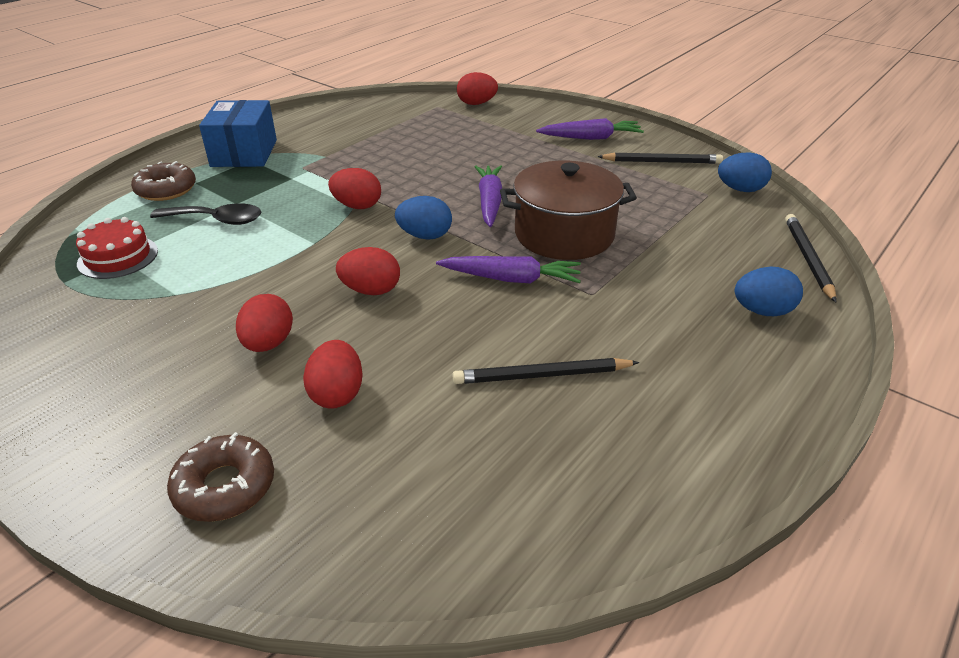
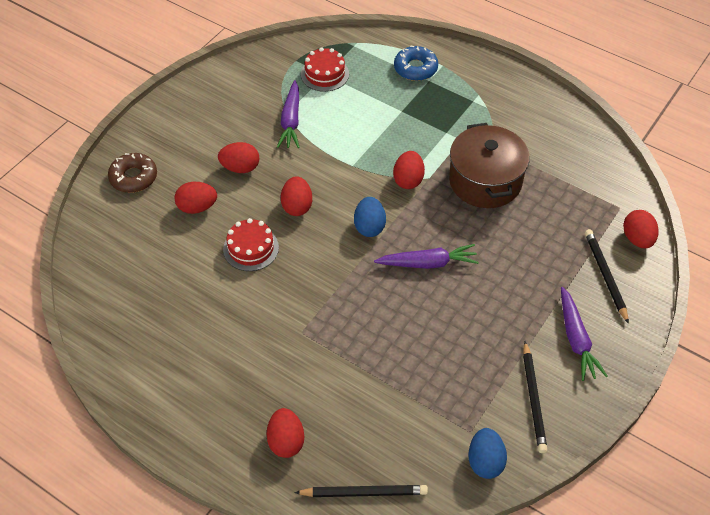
camera: 85 degrees right, 15 degrees up
(166, 189) = (415, 68): brown donut -> blue donut
(216, 220) = (376, 107): black spoon -> none
(244, 153) = (483, 94): blue box -> none
(440, 335) = (251, 248): none -> red cake
(511, 279) = (316, 283): purple carrot -> purple carrot (291, 121)
(542, 375) = (213, 303): black pencil -> black pencil (605, 276)
(564, 234) = (382, 315): brown pot -> brown pot (485, 181)
(762, 311) = (286, 441): blue egg -> red egg

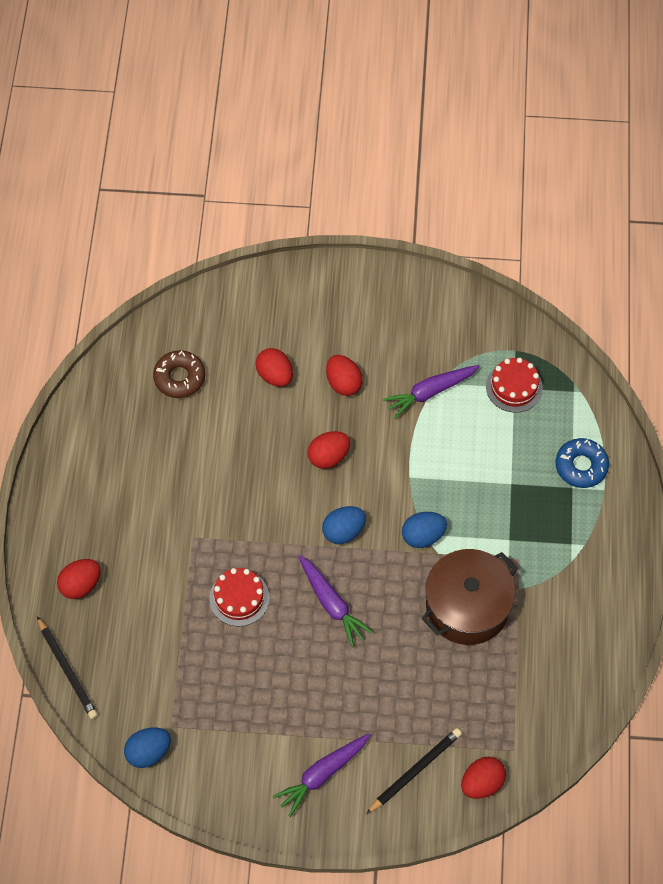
camera: 60 degrees right, 10 degrees up
(133, 177) = (275, 303): brown donut -> brown donut (179, 378)
(251, 248) = (257, 446): red cake -> red cake (239, 598)
(408, 180) = (423, 536): red egg -> blue egg
(533, 399) = (234, 764): black pencil -> none

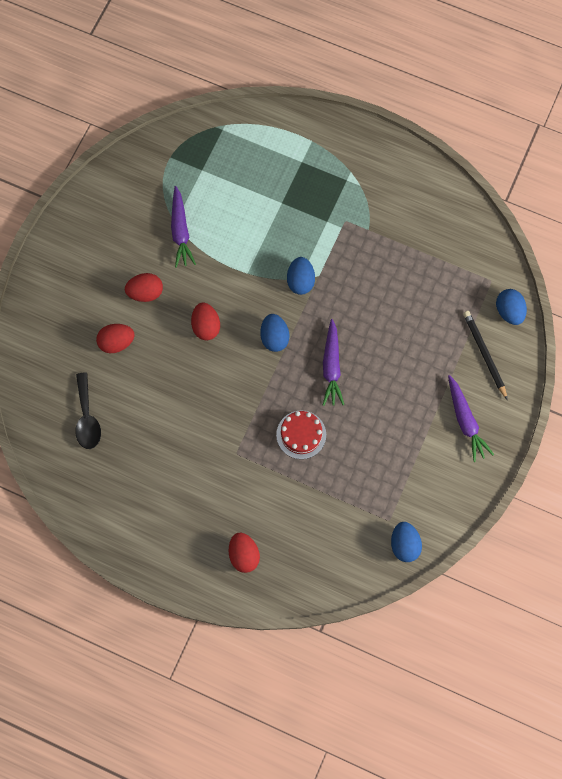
camera: 70 degrees left, 10 degrees up
(67, 670) = (313, 587): black pencil -> none
(179, 378) = (87, 418): brown donut -> black spoon
(332, 604) = (331, 367): purple carrot -> purple carrot turned 105 degrees clockwise
(467, 607) = (369, 271): brown pot -> none
(482, 783) = (509, 311): red egg -> blue egg
(514, 387) = (201, 170): red cake -> none
(581, 466) = (286, 149): blue donut -> none

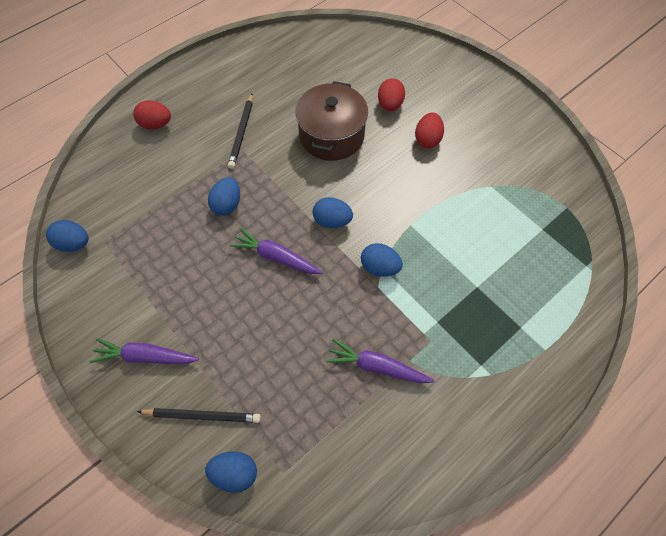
camera: 115 degrees right, 10 degrees down
(87, 418) = (334, 66): black spoon -> none
(180, 380) = (331, 135): none -> brown pot
(181, 231) = (479, 187): purple carrot -> purple carrot (377, 366)
(206, 326) = (372, 172): red egg -> none
(215, 465) = (242, 132): none -> black pencil
(301, 434) = (227, 204): red cake -> blue egg

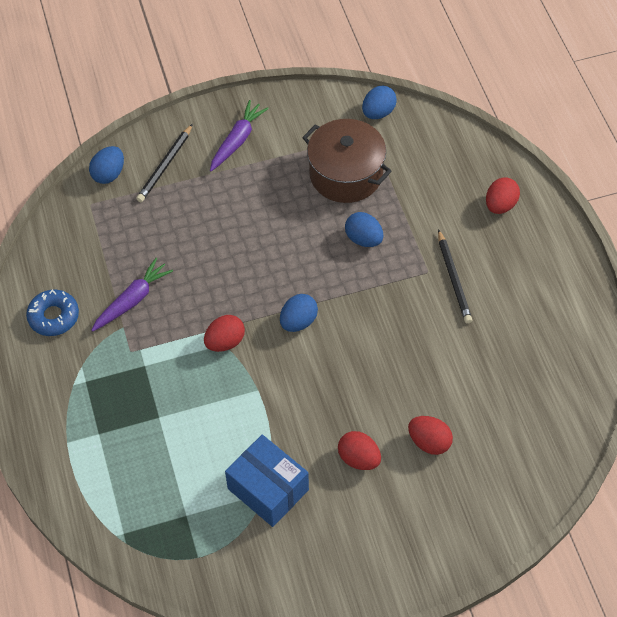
camera: 115 degrees right, 5 degrees down
(242, 132) = (453, 279): black pencil -> black pencil turned 135 degrees counterclockwise
(276, 257) = (282, 260): purple carrot -> none
(331, 135) = (410, 363): brown pot -> brown pot (346, 174)
(379, 267) = (225, 342): blue egg -> red egg
(433, 434) = (54, 316): none -> blue donut
(486, 185) = (268, 489): none -> blue box

